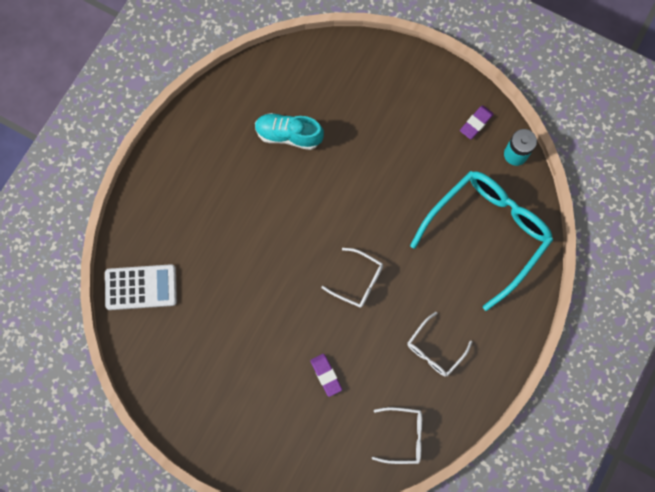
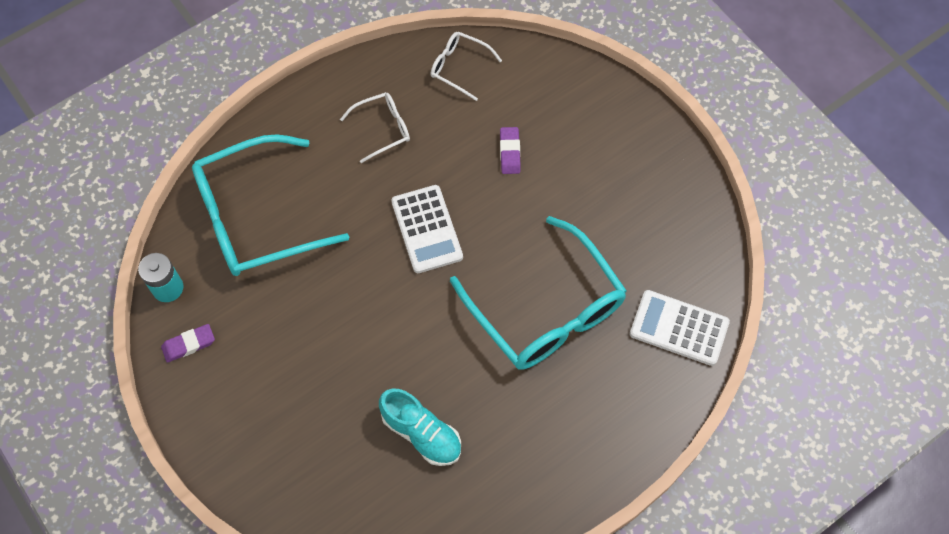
camera: 155 degrees left, 10 degrees down
(243, 259) = (545, 309): none -> turquoise glasses
(358, 281) = (427, 229): white glasses -> white calculator

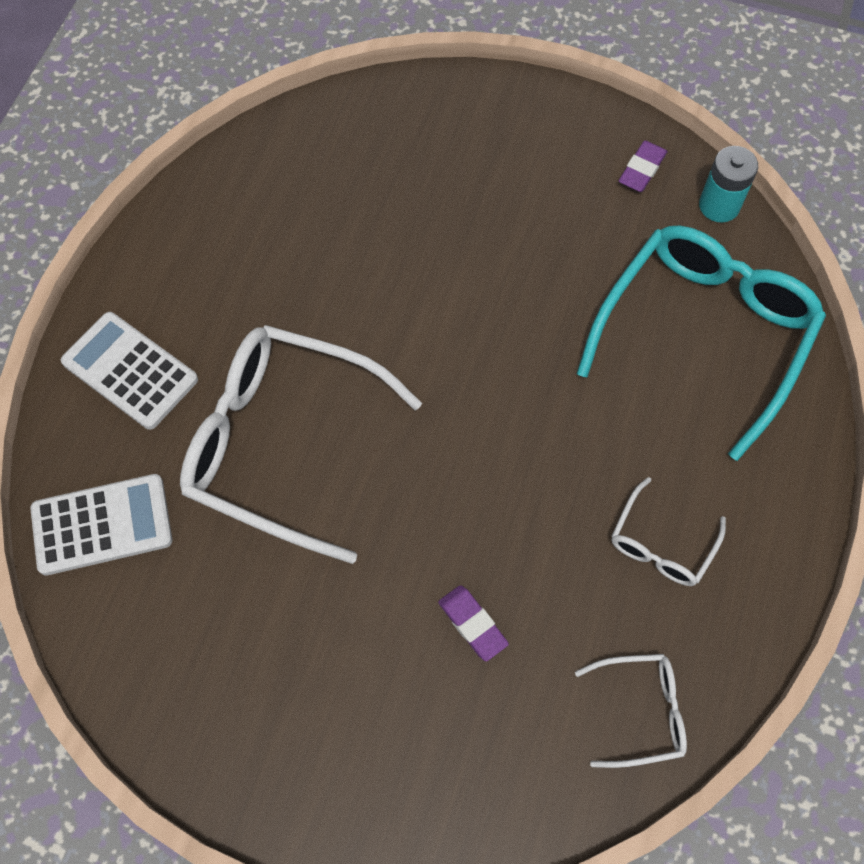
camera: 145 degrees right, 0 degrees up
(421, 433) = (331, 233): turquoise shoe -> none
(427, 229) = (497, 449): white calculator -> white calculator (130, 371)
(545, 309) = (284, 445): turquoise glasses -> white glasses

